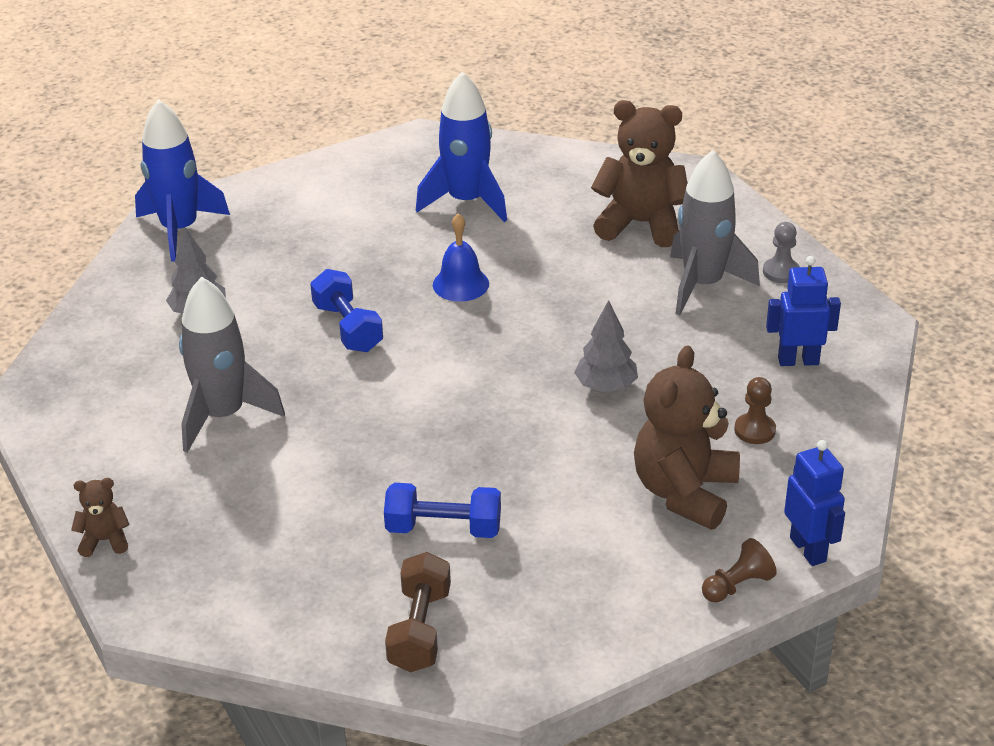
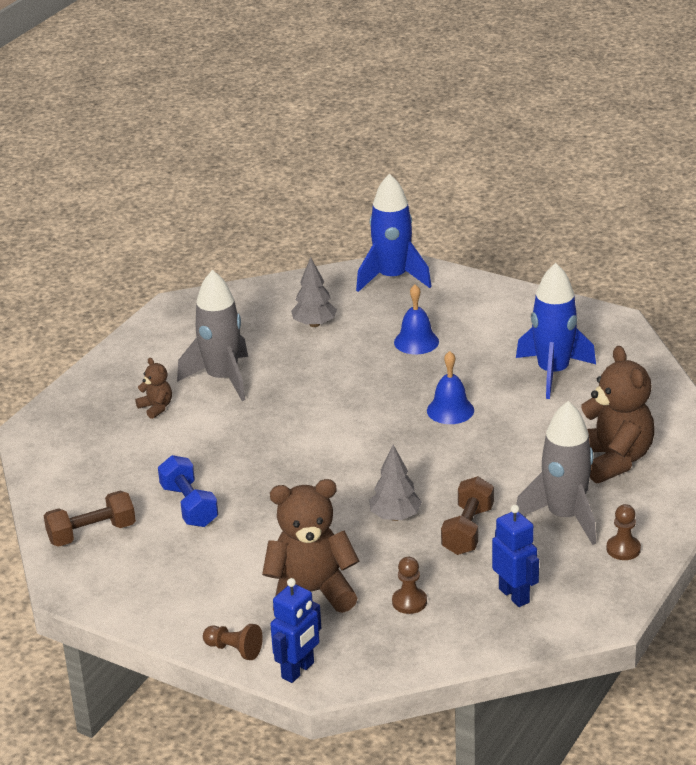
camera: 60 degrees right, 5 degrees down
(105, 540) = (78, 389): brown teddy bear -> brown teddy bear (156, 408)
(316, 259) = (416, 342): none -> blue bell
(348, 328) = (355, 386): blue dumbbell -> none
(671, 349) = (467, 530): none -> brown dumbbell
(781, 272) = (623, 549): grey pawn -> brown pawn

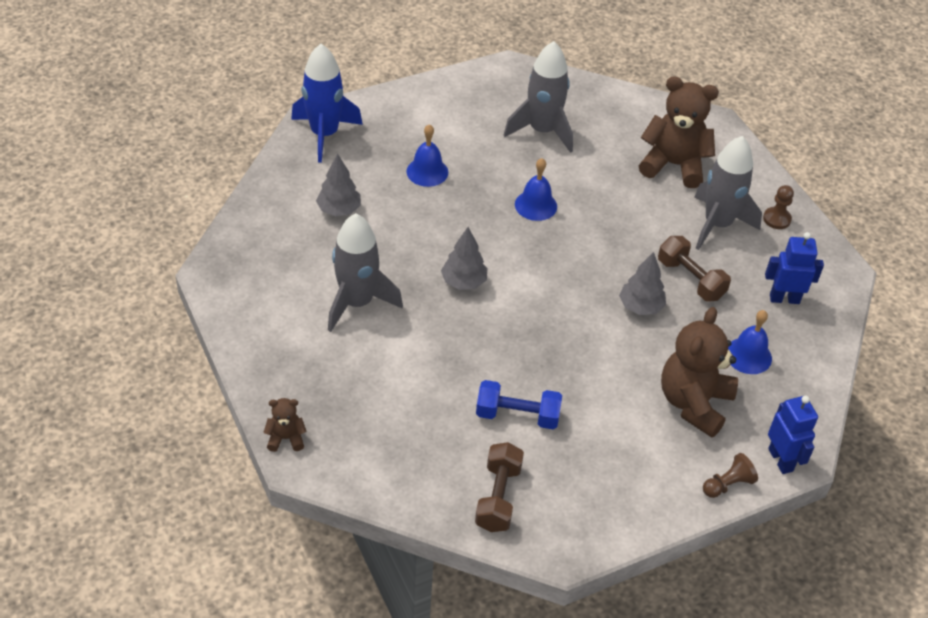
camera: 60 degrees left, 15 degrees up
(156, 408) = (356, 364): brown teddy bear -> brown teddy bear (286, 438)
(308, 416) = (464, 282): none -> grey tree
(409, 602) = (748, 355): brown pawn -> blue bell
(553, 372) = (542, 131): blue rocket -> grey rocket

